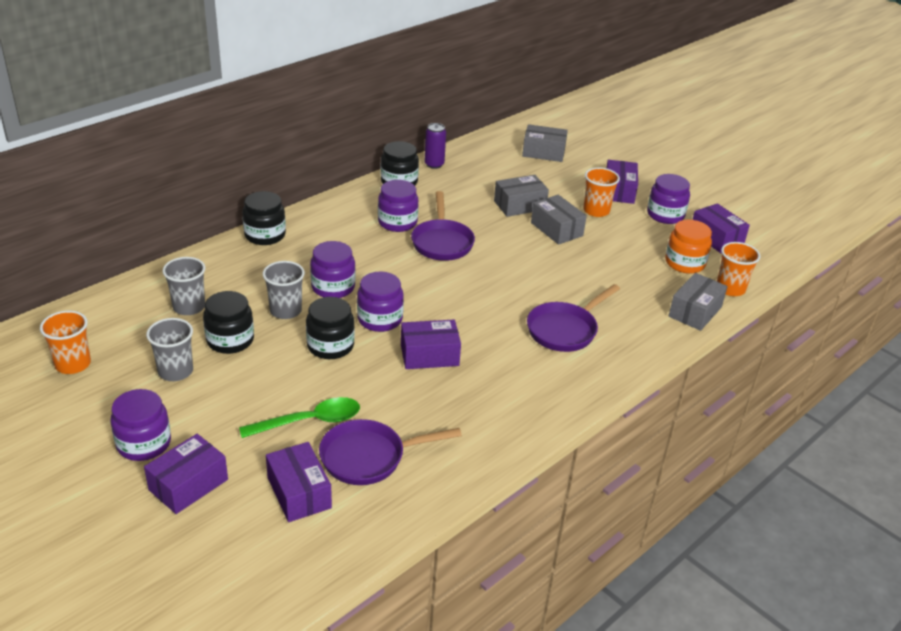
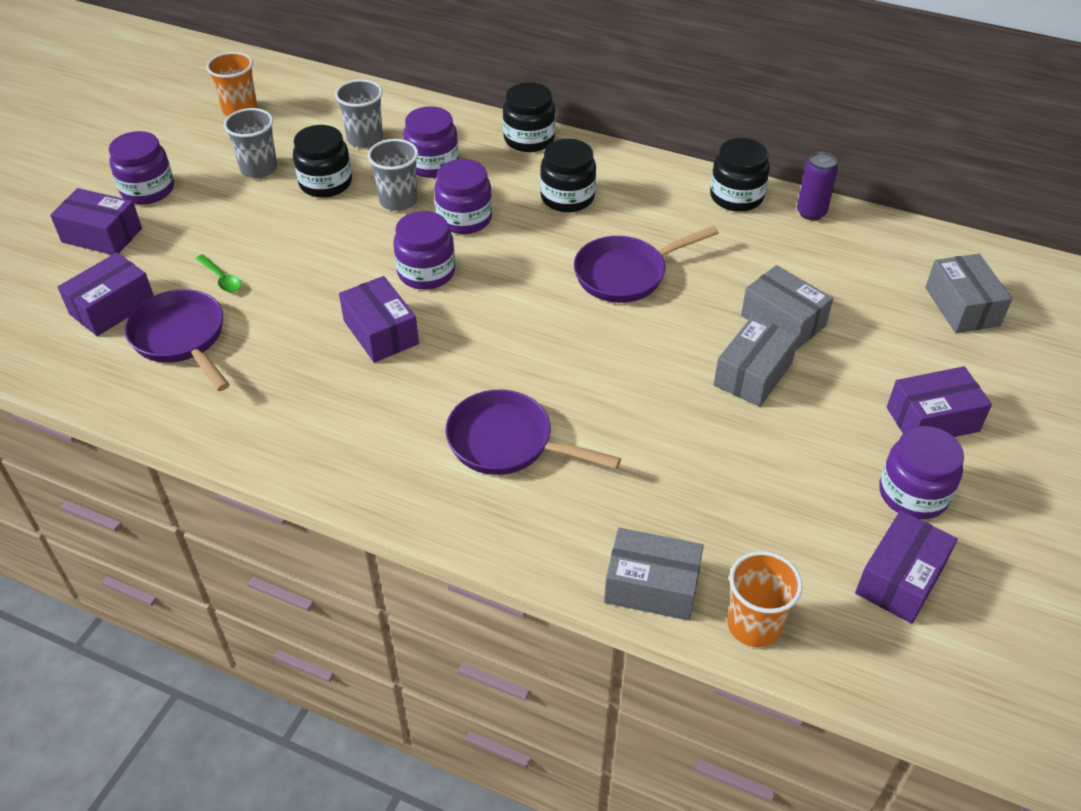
camera: 70 degrees right, 10 degrees up
(309, 421) = (221, 279): green spoon -> green spoon, size x0.54
(330, 346) = (355, 252): black jar -> black jar (567, 197)
(397, 222) = (639, 224): purple jar -> purple jar (432, 164)
(596, 211) = (845, 406): orange cup -> none
(685, 263) = (783, 548): orange jar -> none

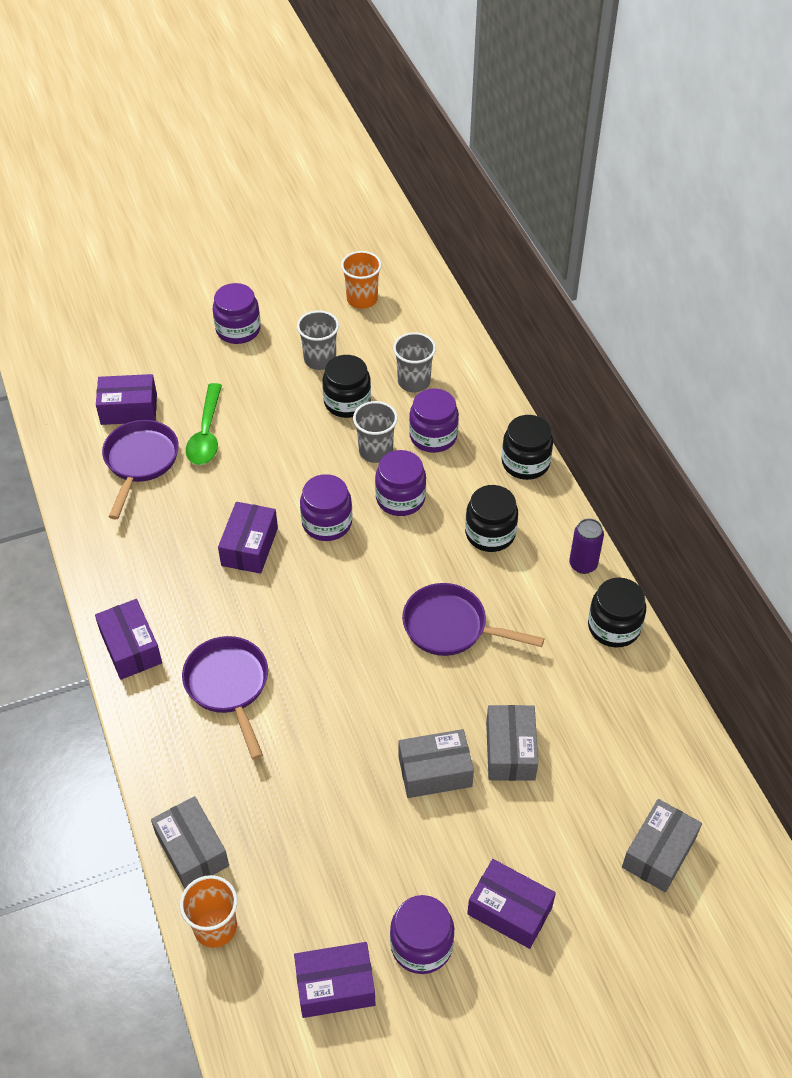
camera: 45 degrees right, 5 degrees up
(102, 235) = (177, 348): purple box -> purple box (131, 648)
(221, 279) = (206, 433): green spoon -> green spoon, size x1.84
(811, 212) = (653, 684): purple can -> purple can (583, 564)

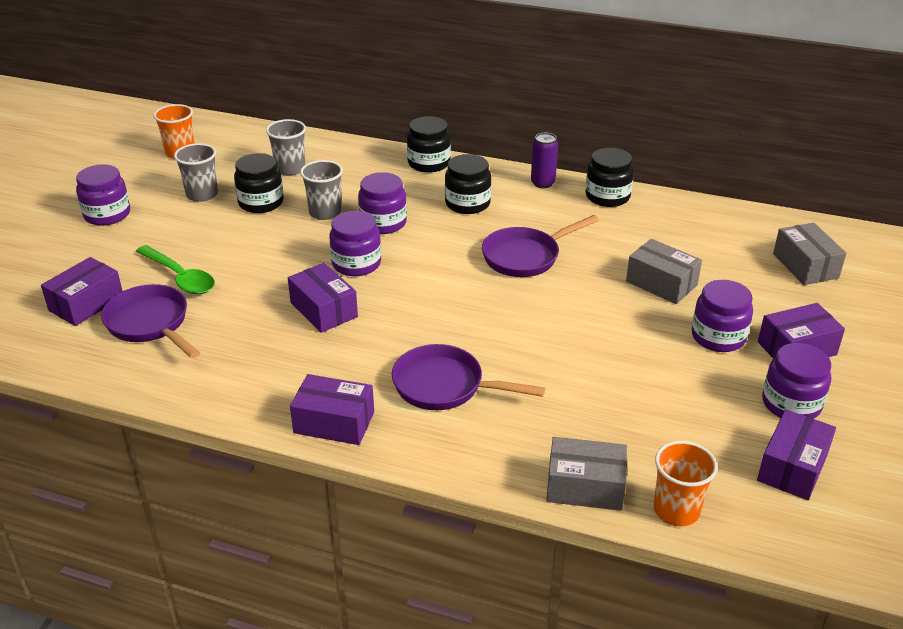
camera: 50 degrees left, 15 degrees down
(433, 436) = (350, 184): purple jar -> purple jar (718, 337)
(435, 771) = (643, 324): grey box -> none

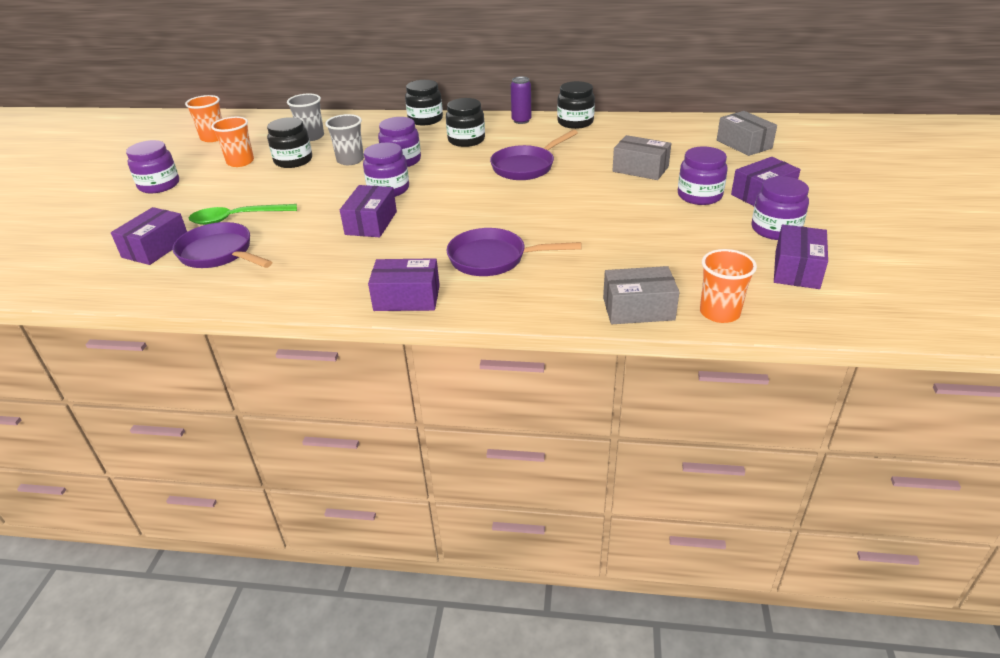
camera: 10 degrees left, 0 degrees up
(180, 277) = (237, 218): green spoon -> green spoon turned 135 degrees clockwise
(202, 195) = (240, 162): grey cup -> orange cup
(324, 310) = (371, 223): purple box -> purple box turned 60 degrees clockwise

